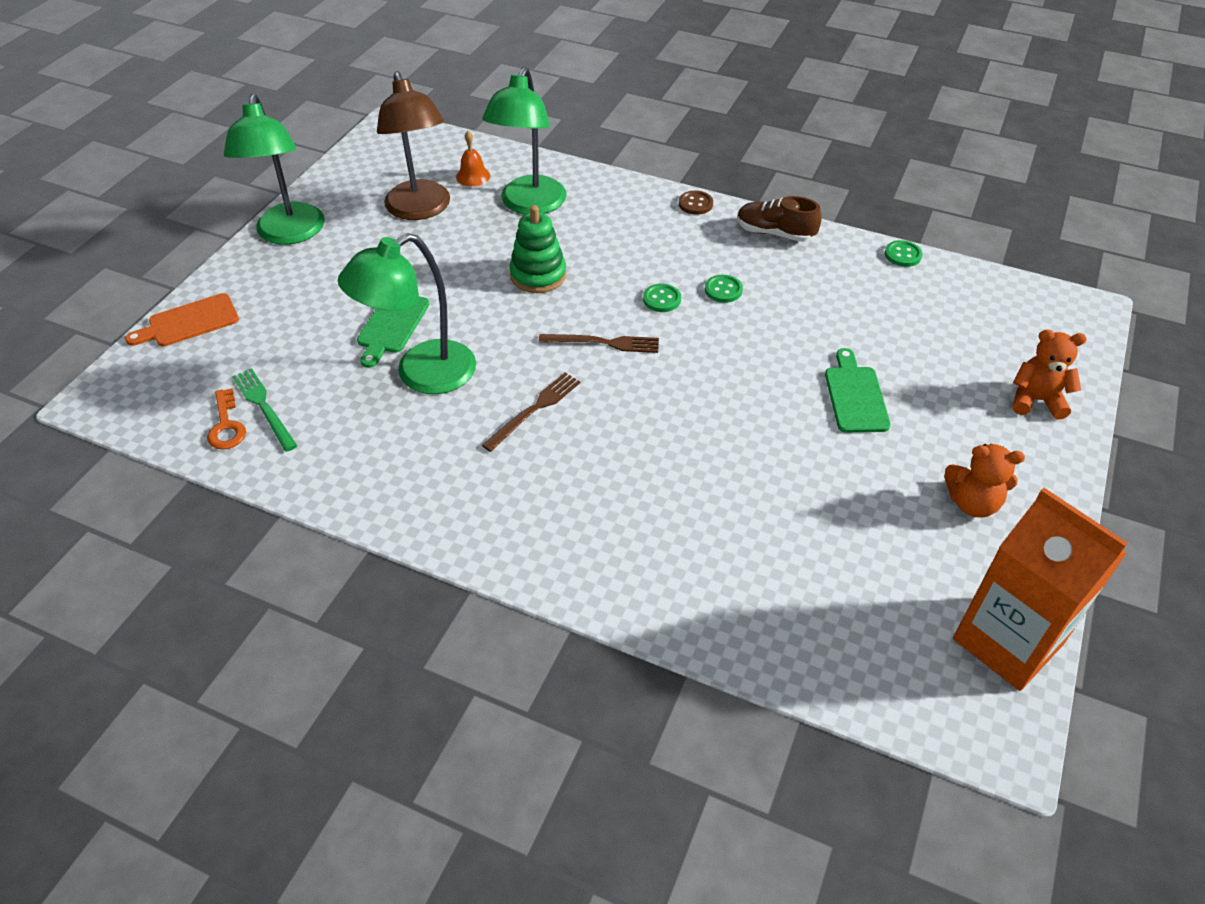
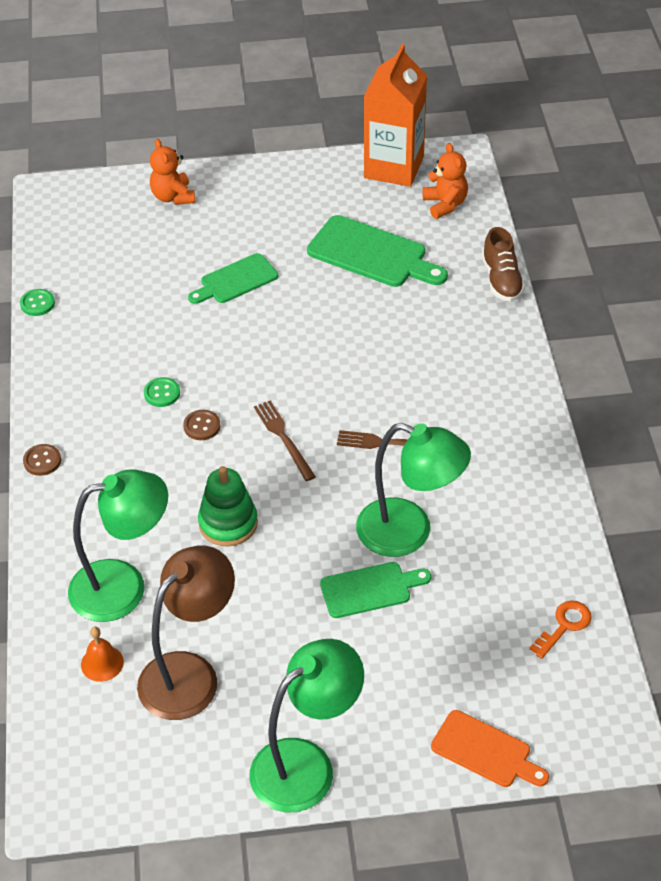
camera: 120 degrees left, 0 degrees up
(264, 407) = (526, 615): green fork -> none
(662, 299) = (202, 426): green button -> brown button
(775, 233) = (56, 390): brown shoe -> brown shoe (501, 280)
(832, 530) = (372, 254): none -> green cutting board
(972, 503) = (297, 203): orange teddy bear -> orange teddy bear (445, 204)

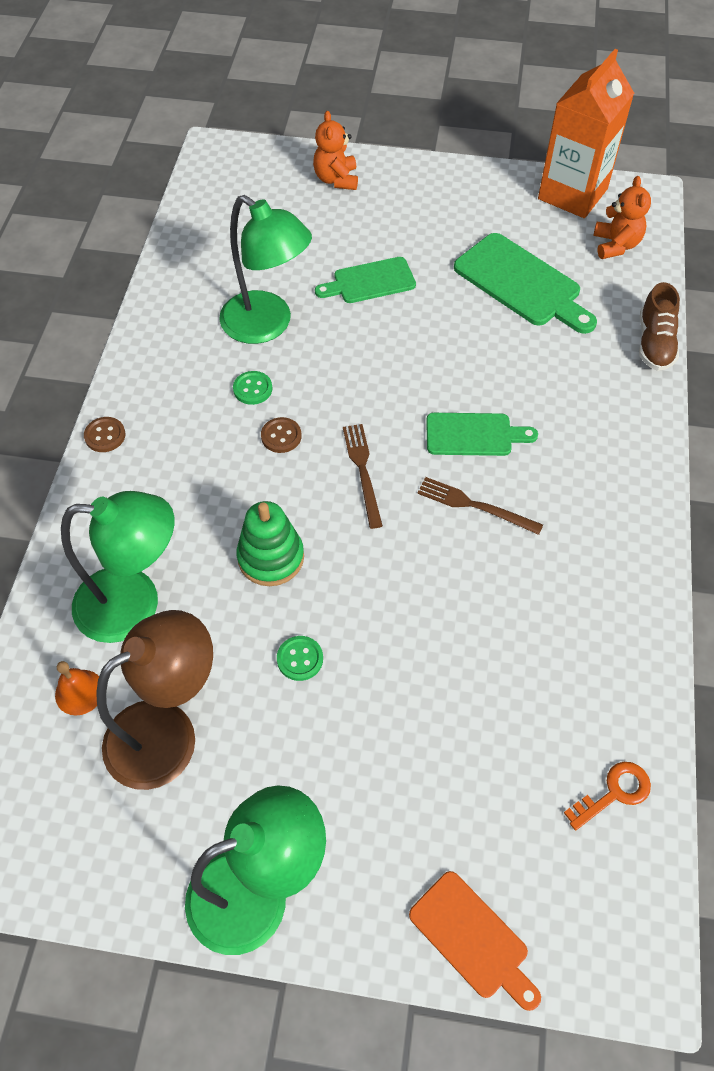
camera: 15 degrees right, 10 degrees up
(37, 303) = (163, 263): green button -> green button (300, 659)
(370, 589) = (400, 681): green cutting board -> green cutting board (473, 435)
(409, 533) = (465, 621): green lamp -> green lamp (267, 325)

